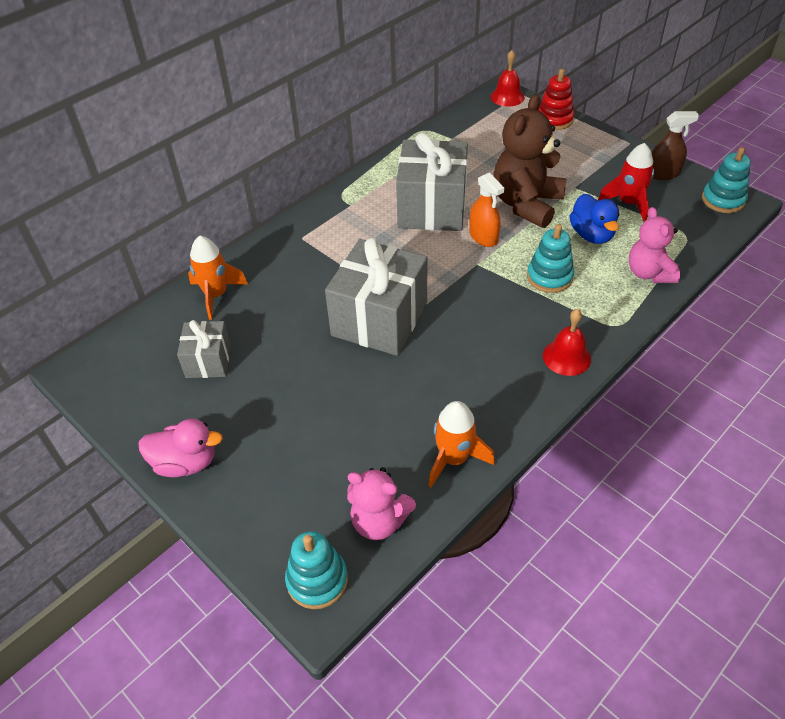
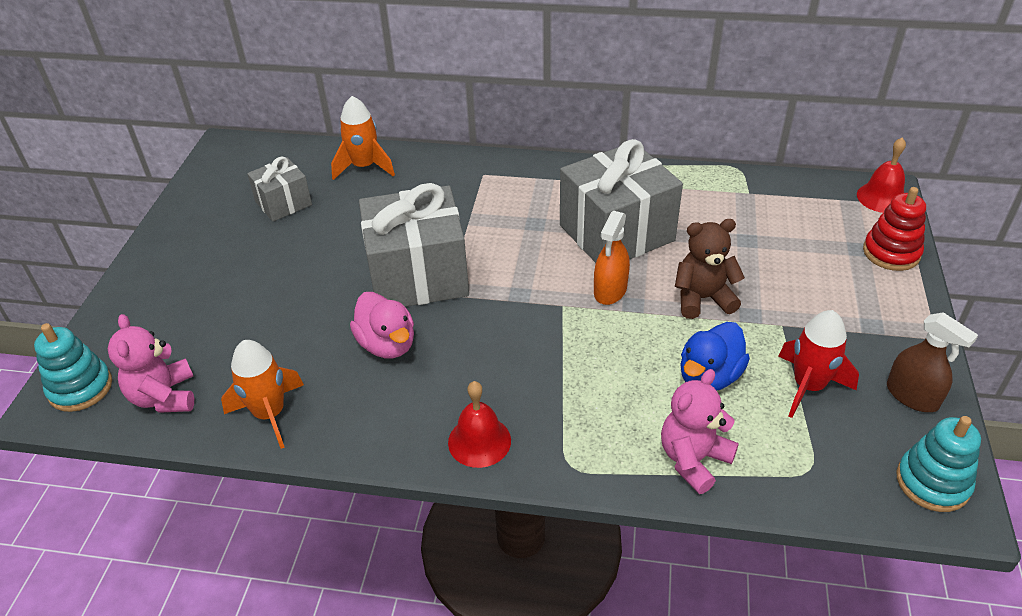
camera: 55 degrees right, 5 degrees down
(185, 463) = (164, 250): pink duck -> pink duck (387, 344)
(526, 204) = (703, 298): brown teddy bear -> brown teddy bear, size x0.62
(549, 277) = (597, 371): turquoise stacking toy -> none

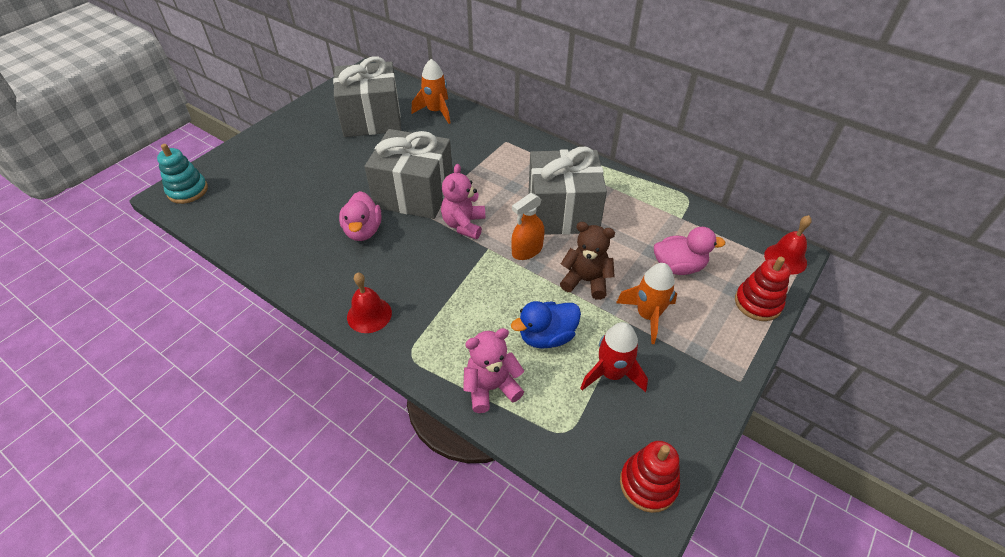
camera: 25 degrees right, 5 degrees up
(164, 397) = (223, 213): pink teddy bear -> pink teddy bear (464, 225)
(270, 414) = (268, 246): orange rocket -> orange rocket (647, 315)
(283, 203) = (372, 119): grey gift -> grey gift, size x1.88
(786, 245) = (678, 266): none -> pink duck
(912, 396) = (685, 415): brown spray bottle -> none
(932, 482) = (648, 484): turquoise stacking toy -> red stacking toy

